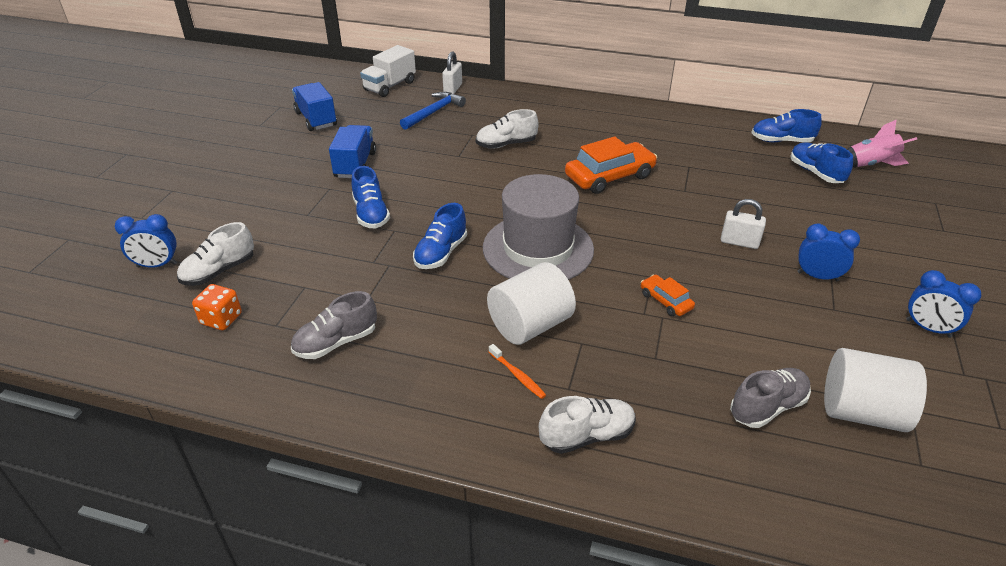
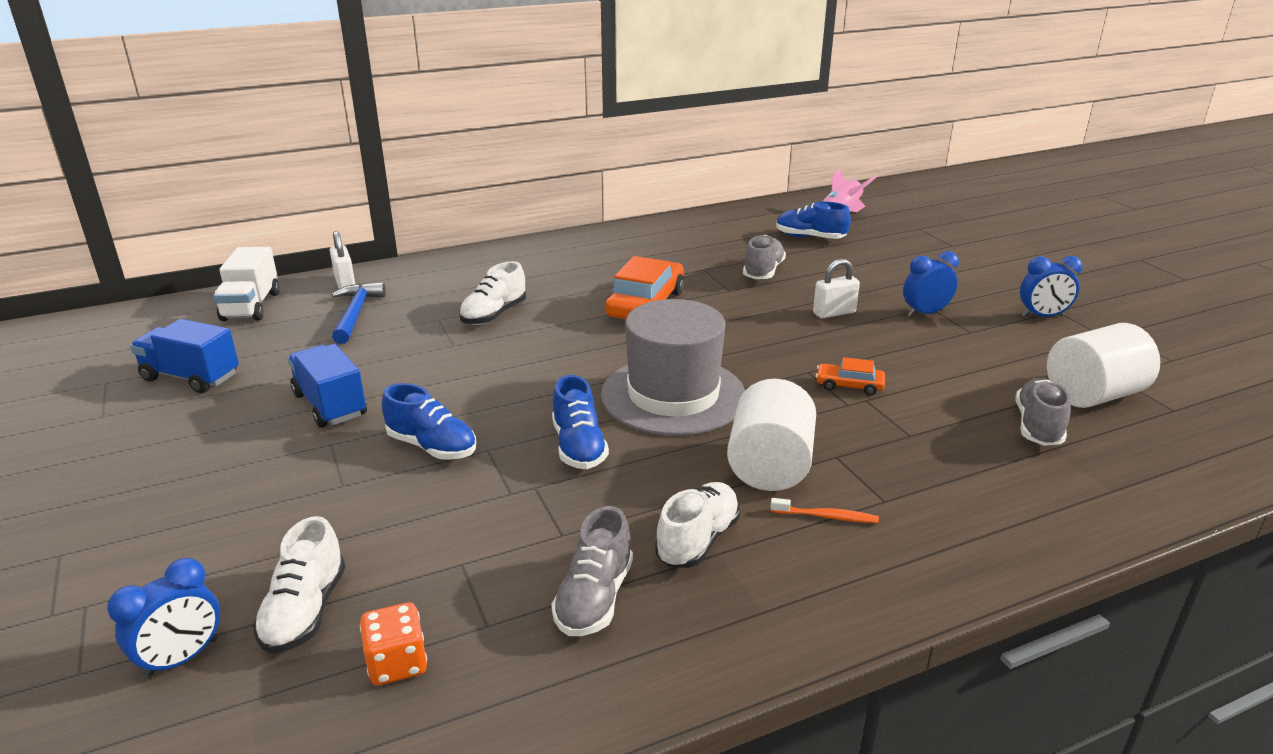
camera: 40 degrees left, 10 degrees down
(587, 436) = (958, 530): white shoe -> white shoe (698, 540)
(732, 186) = (763, 272): none -> grey shoe
(781, 141) = (748, 222): blue shoe -> none

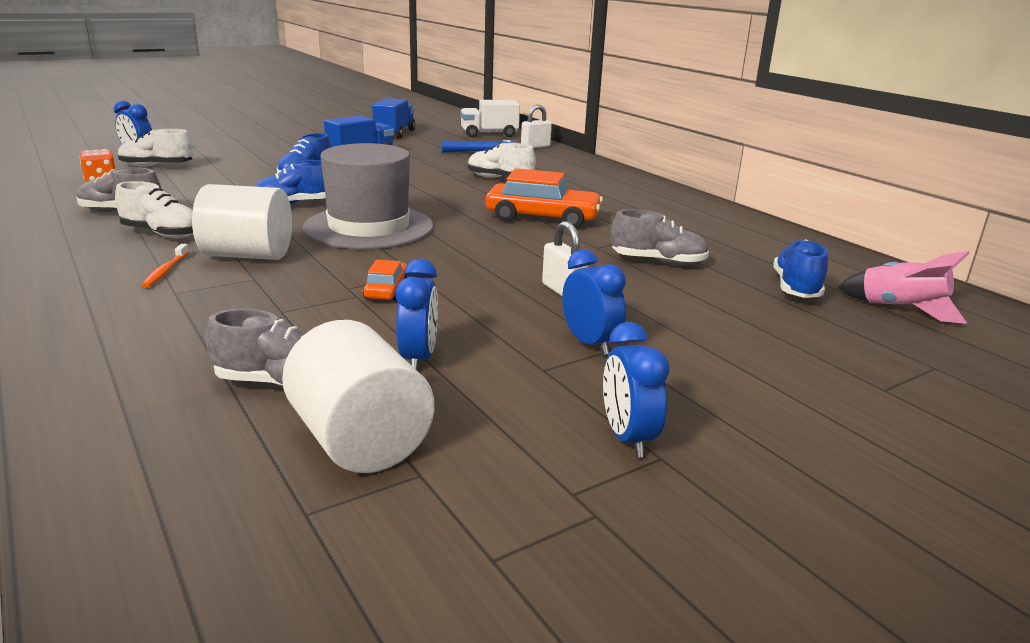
camera: 80 degrees right, 5 degrees down
(974, 374) = (418, 359): none -> blue clock

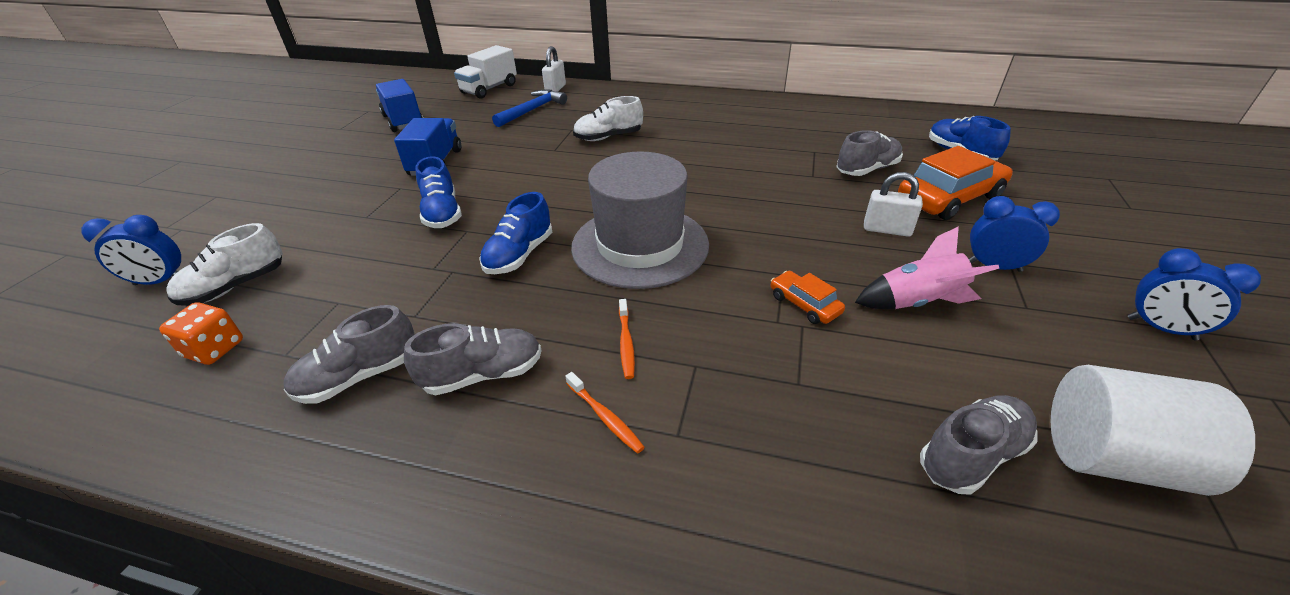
camera: 40 degrees left, 15 degrees up
(162, 234) = (483, 374): white shoe -> grey shoe
(248, 255) = (626, 343): white cylinder -> orange toothbrush
(418, 359) = (967, 355): blue clock -> none
(542, 218) = (725, 164): orange car -> orange car (949, 198)
(900, 309) = (1019, 143): pink rocket -> pink rocket (916, 302)

